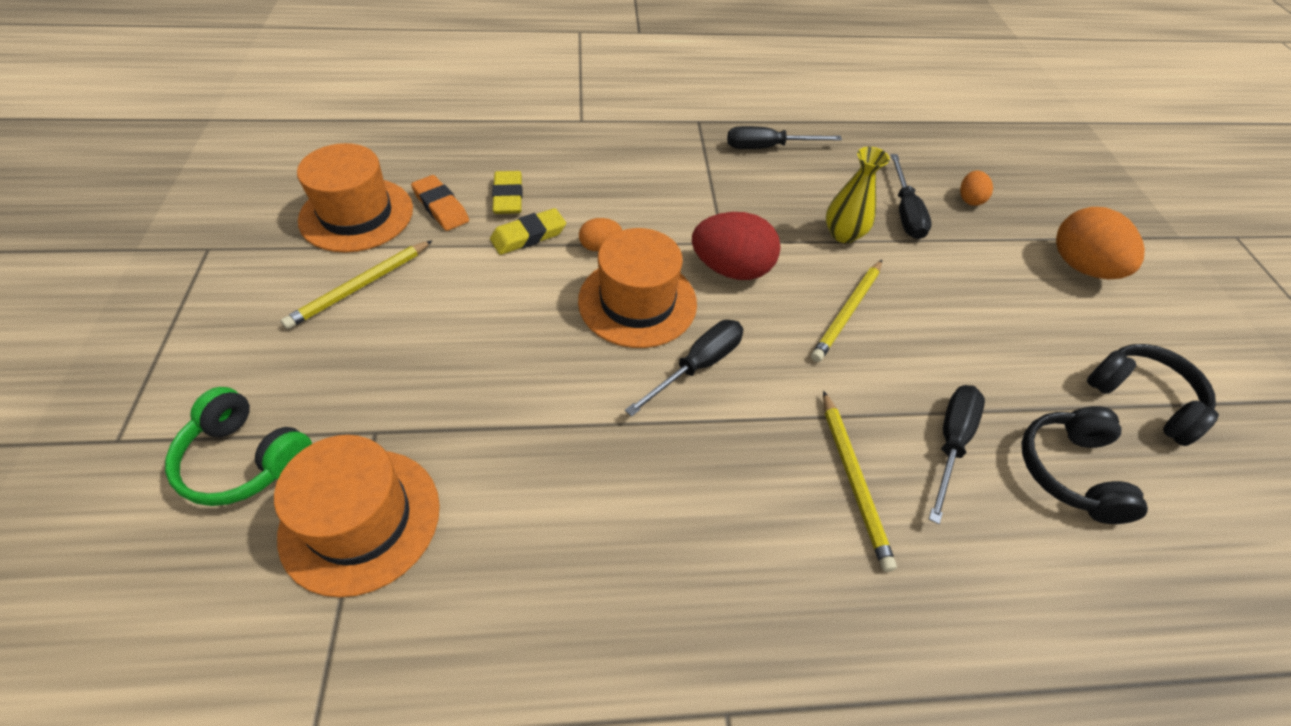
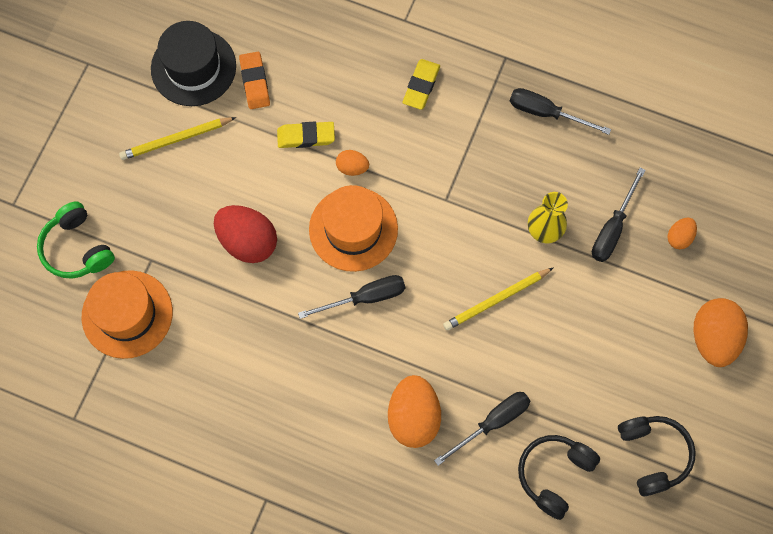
camera: 30 degrees right, 20 degrees up
(356, 214) = (193, 67): orange hat -> black hat
(508, 197) = (308, 90): yellow eraser -> yellow eraser (421, 86)
(731, 269) = (436, 228): red egg -> red egg (248, 241)
(853, 479) = (413, 417): yellow pencil -> orange egg

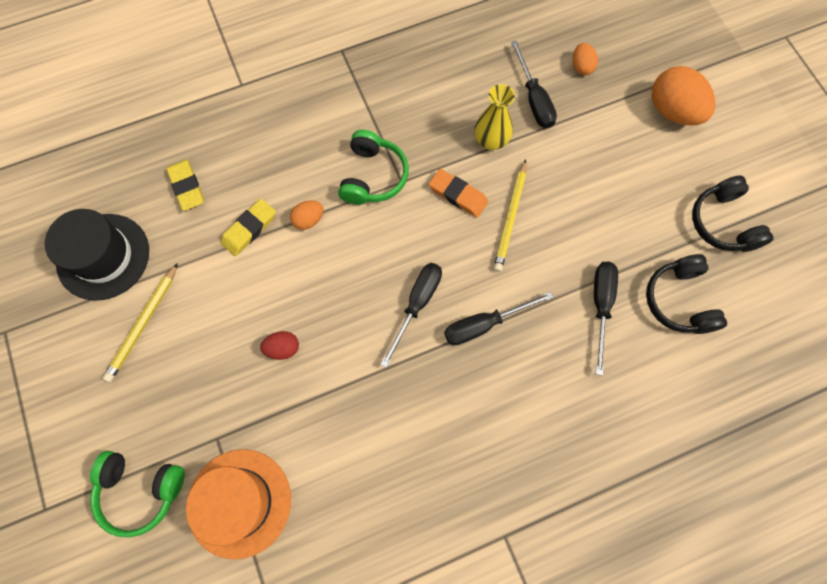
camera: 45 degrees left, 0 degrees up
(248, 241) = (283, 348): red egg -> red egg, size x0.51
(255, 82) = (167, 224): orange eraser -> orange eraser (458, 195)
(353, 229) = (355, 263): orange hat -> none
(413, 417) = (543, 357): orange egg -> none
(421, 86) = (300, 119): yellow eraser -> yellow eraser (187, 187)
(429, 177) = (373, 176): none -> green headphones
(546, 113) = (408, 63): black screwdriver -> black screwdriver (484, 324)
(653, 454) = (723, 223): black headphones -> black headphones turned 135 degrees counterclockwise

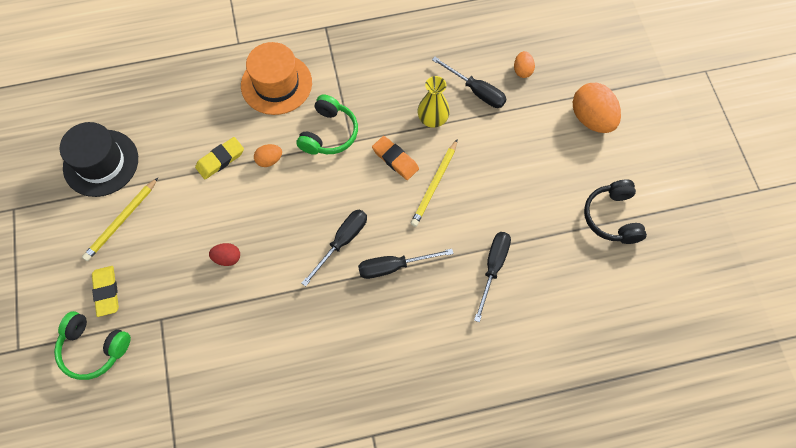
camera: 10 degrees right, 5 degrees down
(187, 187) = (177, 118): yellow eraser -> yellow eraser (107, 292)
(239, 502) = (168, 371): orange hat -> orange hat (276, 84)
(534, 99) = (476, 91): black screwdriver -> black screwdriver turned 45 degrees counterclockwise
(679, 300) = (560, 274): black headphones -> none

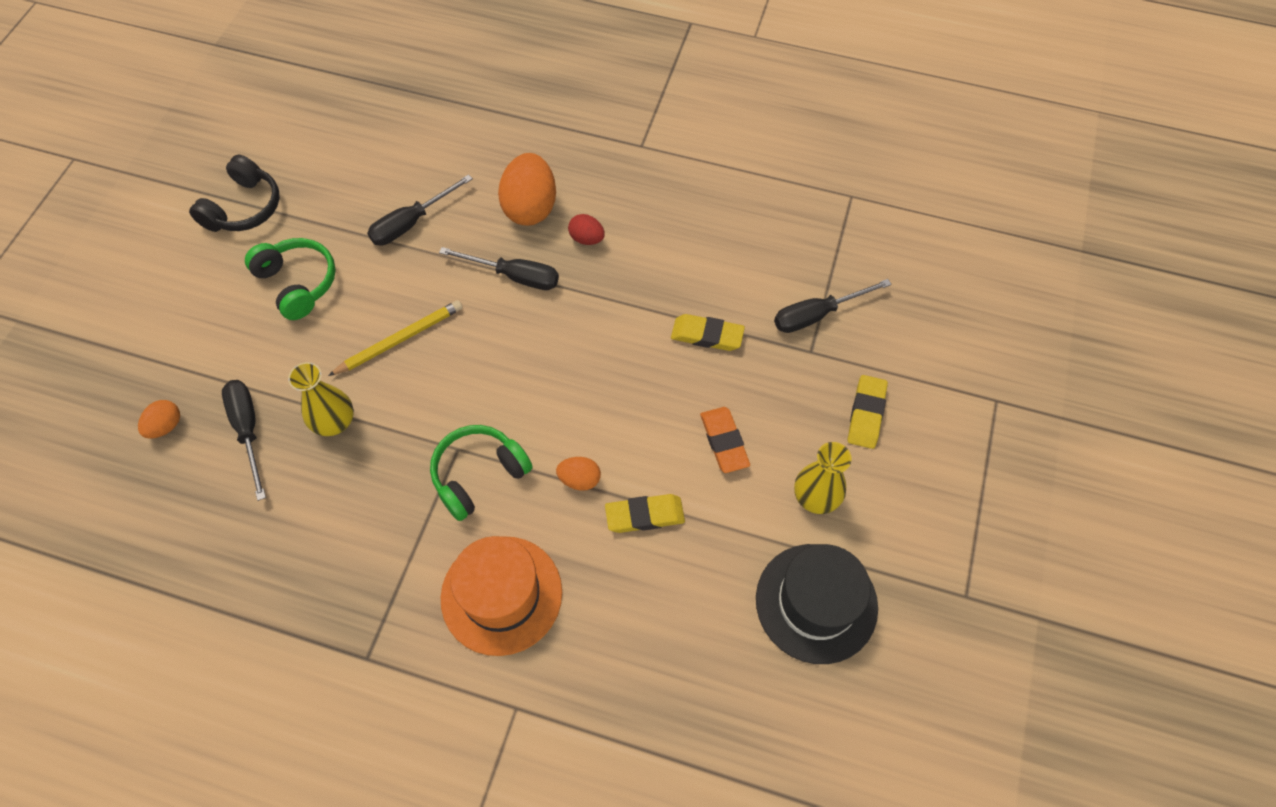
camera: 150 degrees left, 5 degrees down
(94, 348) = (902, 357): green headphones -> green headphones (298, 283)
(122, 221) = (815, 497): yellow pencil -> yellow vase
(227, 258) = (700, 380): red egg -> red egg (587, 239)
(238, 293) = (707, 335): none -> yellow eraser
(342, 242) = (554, 330): black screwdriver -> black screwdriver (817, 315)
(395, 159) = (421, 394): orange eraser -> orange eraser (724, 442)
(591, 119) = (152, 319): orange egg -> orange egg (530, 207)

